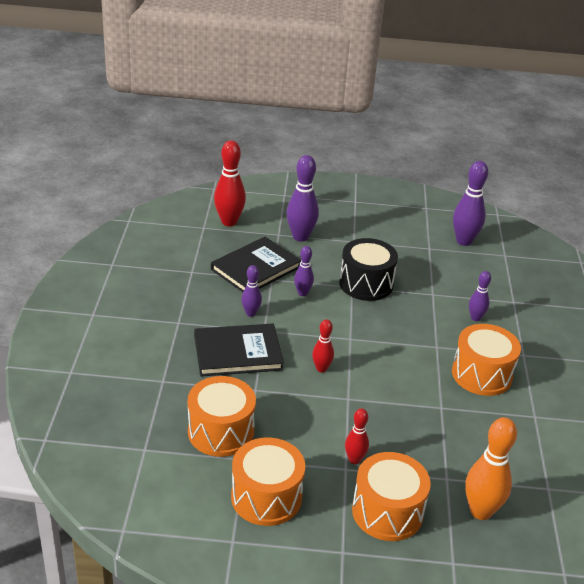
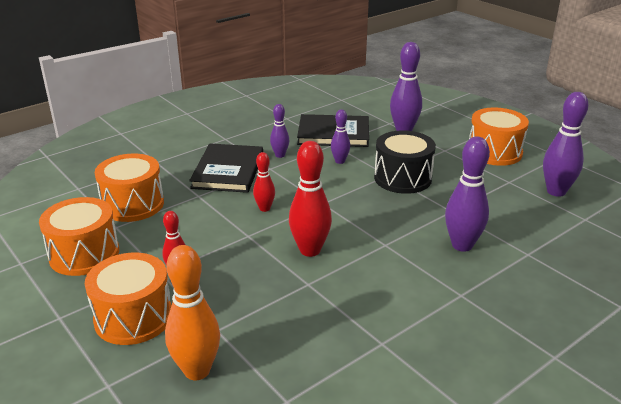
camera: 50 degrees right, 5 degrees down
(229, 222) = (365, 103): red bowling pin -> red bowling pin (310, 250)
(238, 352) = (228, 171): black book -> black book turned 60 degrees clockwise
(475, 318) = (462, 245): purple bowling pin -> purple bowling pin, size x1.76
(482, 374) = (389, 284): orange drum -> orange drum (494, 152)

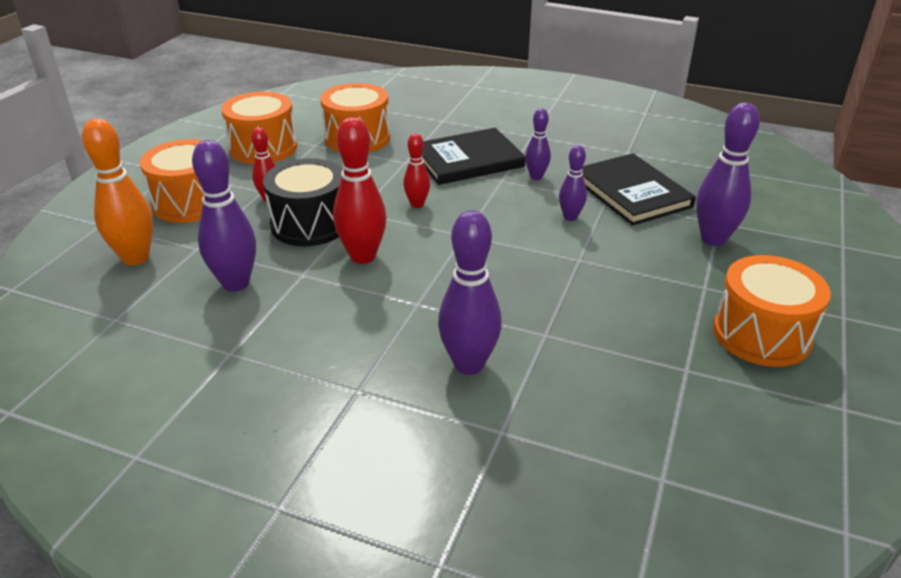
camera: 60 degrees right, 5 degrees up
(402, 178) = (584, 273): black drum -> black drum (310, 224)
(556, 191) = (714, 427): purple bowling pin -> purple bowling pin (236, 283)

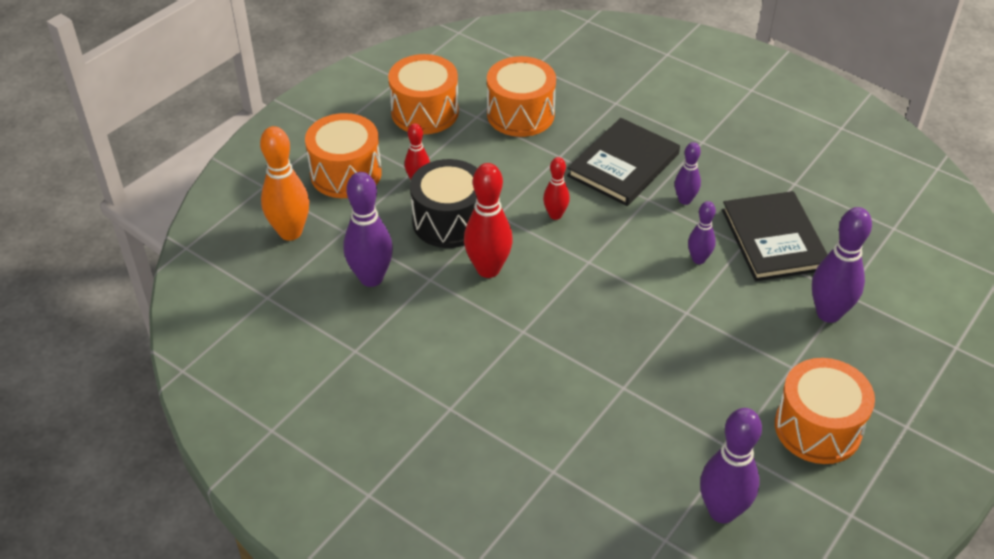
camera: 15 degrees right, 10 degrees up
(468, 160) = (623, 165): black book -> black book turned 45 degrees counterclockwise
(469, 364) = (547, 403): purple bowling pin -> purple bowling pin (722, 511)

